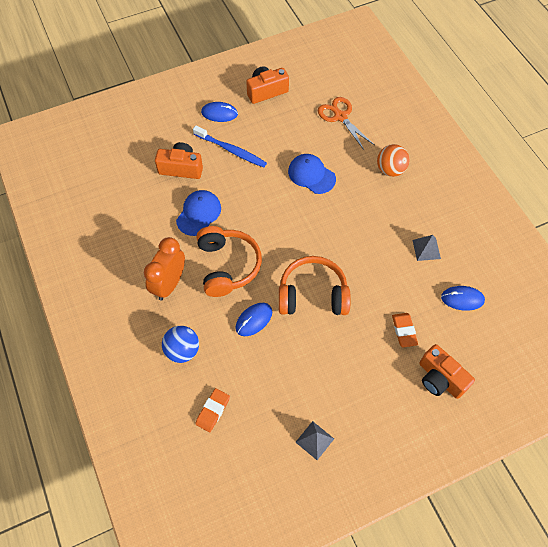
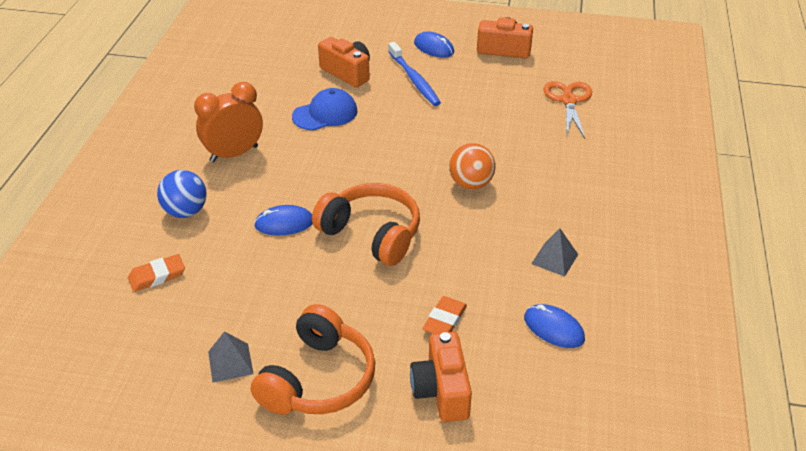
camera: 35 degrees right, 20 degrees down
(227, 266) = (307, 167): orange headphones -> orange headphones (318, 379)
(311, 175) = (481, 134): blue cap -> none
(390, 170) = (583, 169): orange ball -> orange ball (471, 184)

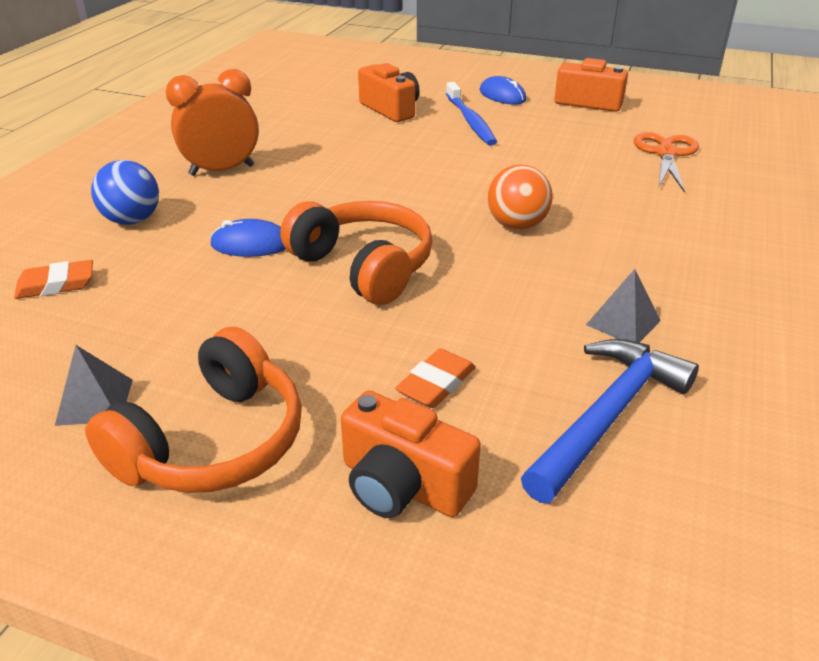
camera: 10 degrees right, 5 degrees down
(325, 114) = (350, 143): blue cap -> none
(441, 390) = (403, 485): orange camera -> orange camera turned 60 degrees counterclockwise
(553, 328) = (608, 415): blue mouse -> blue hammer

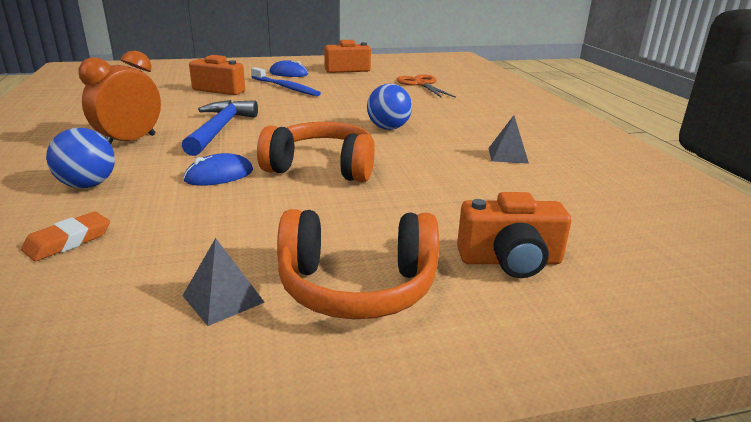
camera: 35 degrees left, 10 degrees down
(212, 442) = (357, 286): orange headphones -> orange headphones turned 90 degrees clockwise
(436, 383) = (454, 209): orange eraser -> none
(517, 225) = (388, 128): orange ball -> blue ball
(608, 415) = (560, 194): blue hammer -> blue hammer (220, 129)

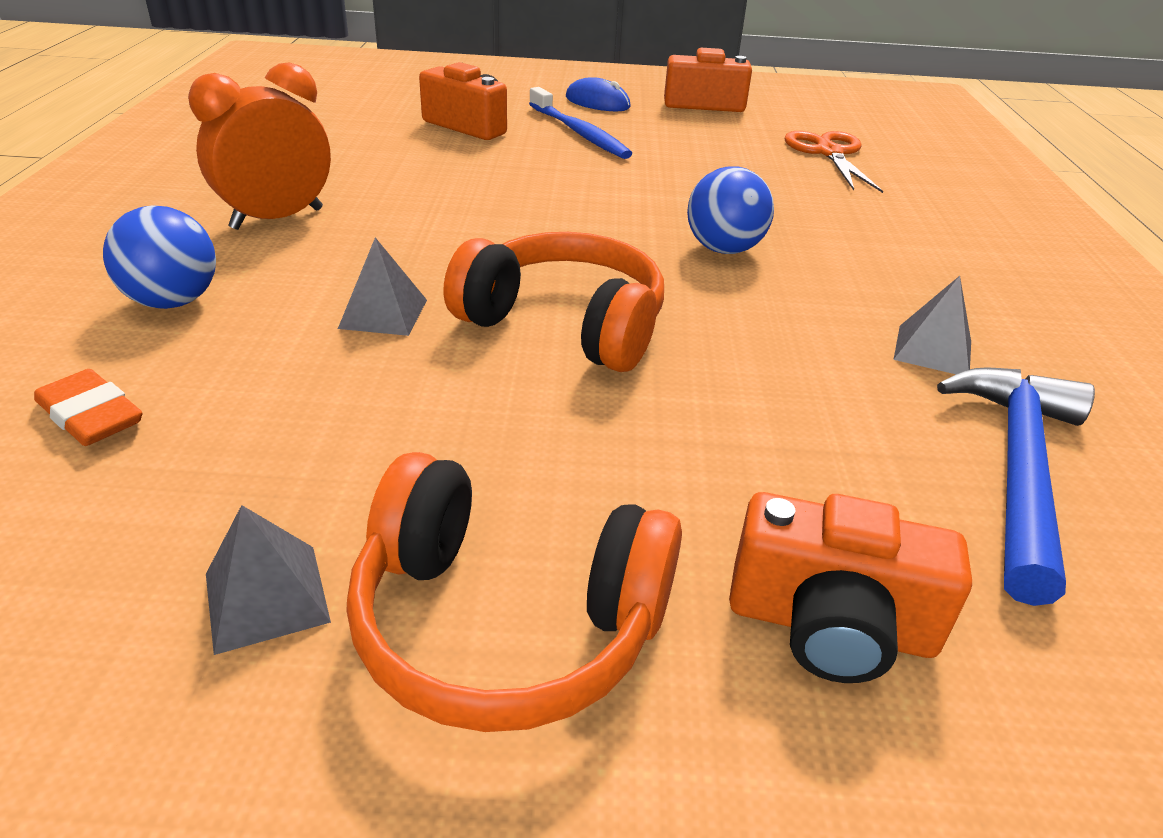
camera: 15 degrees right, 10 degrees up
(68, 241) = (91, 415): orange eraser -> orange eraser turned 75 degrees clockwise
(219, 175) = (383, 314): blue mouse -> grey pyramid
(220, 129) = (430, 211): blue hammer -> blue hammer (1017, 469)

